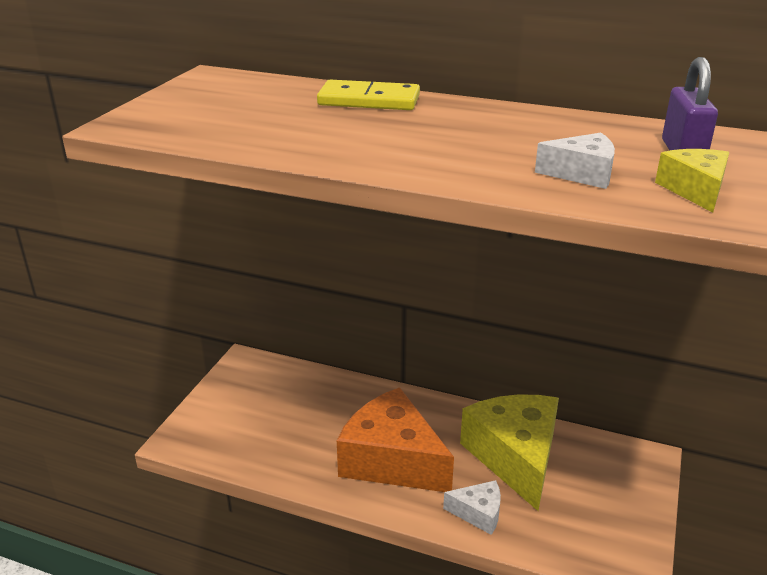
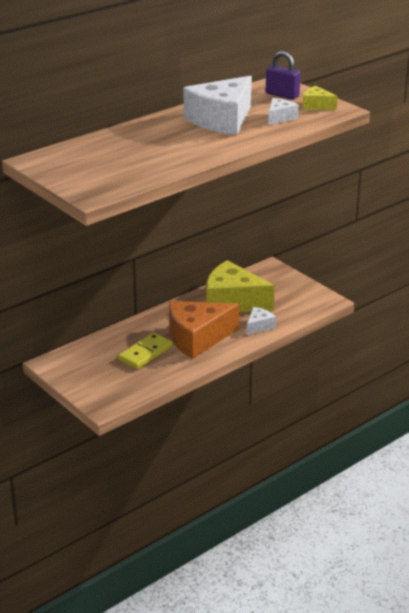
camera: 60 degrees left, 0 degrees up
(369, 100) = (136, 132): yellow domino -> yellow domino (145, 353)
(498, 136) = (222, 120): none -> white cheese

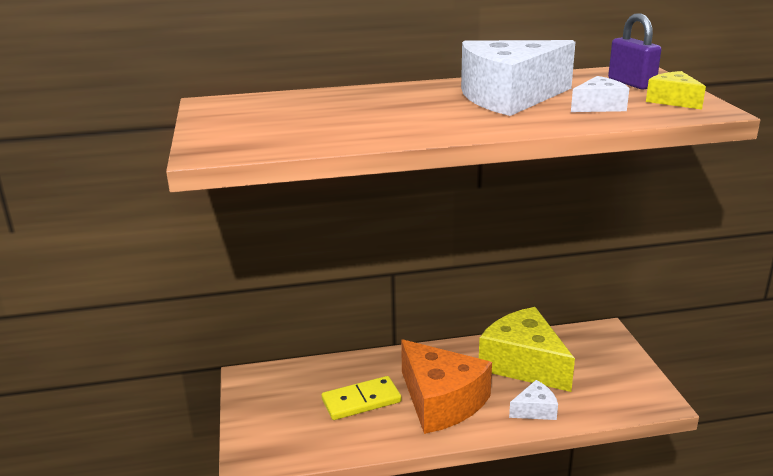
camera: 30 degrees right, 5 degrees down
(197, 338) = (441, 401): orange cheese -> orange cheese turned 135 degrees counterclockwise

